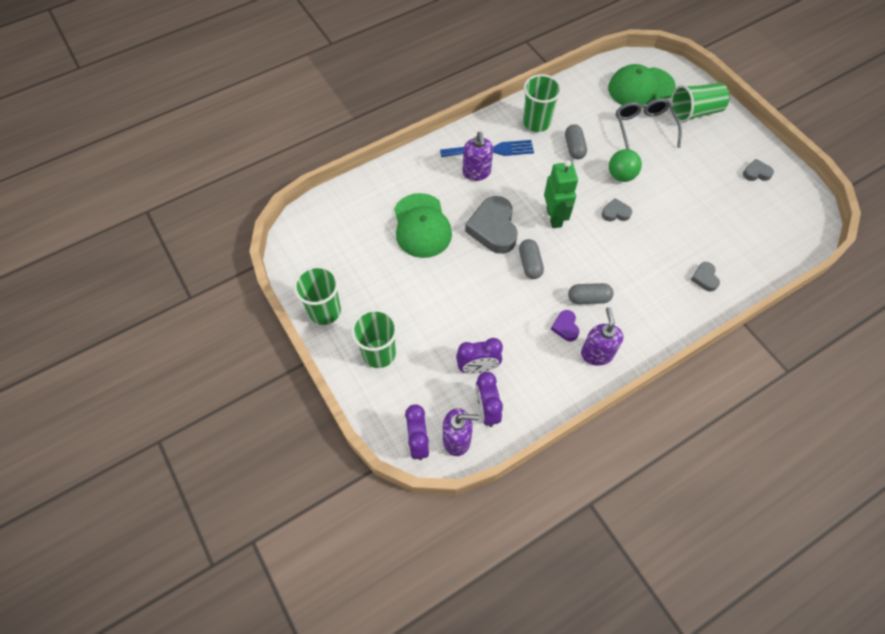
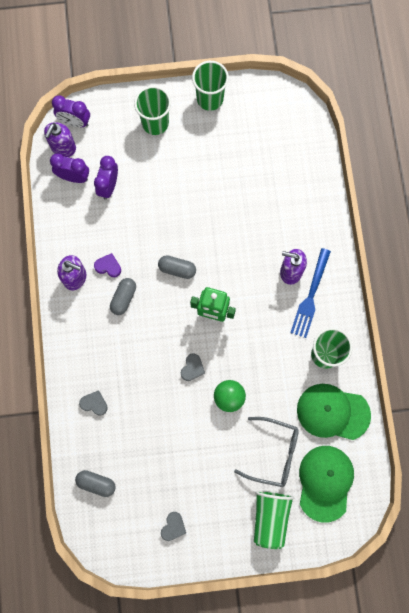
camera: 115 degrees right, 15 degrees up
(421, 226) = (255, 201): green cap -> green cap (333, 412)
(493, 228) = (225, 257): grey heart -> none
(574, 147) = (280, 373): grey capsule -> grey capsule (96, 483)

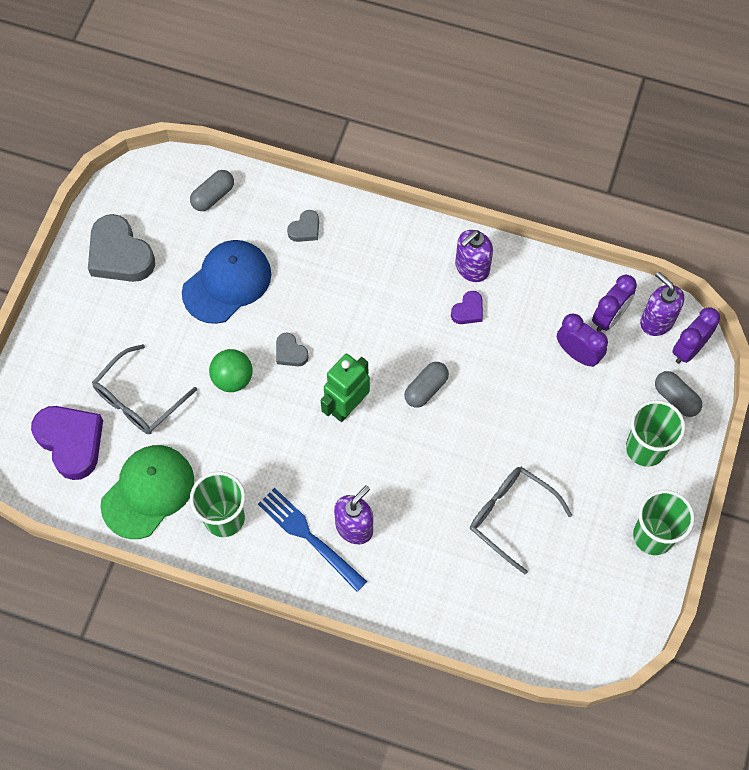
camera: 115 degrees right, 10 degrees down
(123, 298) = (418, 311): grey capsule -> grey capsule (676, 398)
(160, 437) = (227, 283): none -> blue cap
(173, 527) = (120, 255): grey heart -> grey heart, size x2.05
(237, 183) = (510, 516): none -> grey glasses
(270, 517) = (69, 362): green cup -> none
(325, 482) = (71, 442): green cap -> purple heart

